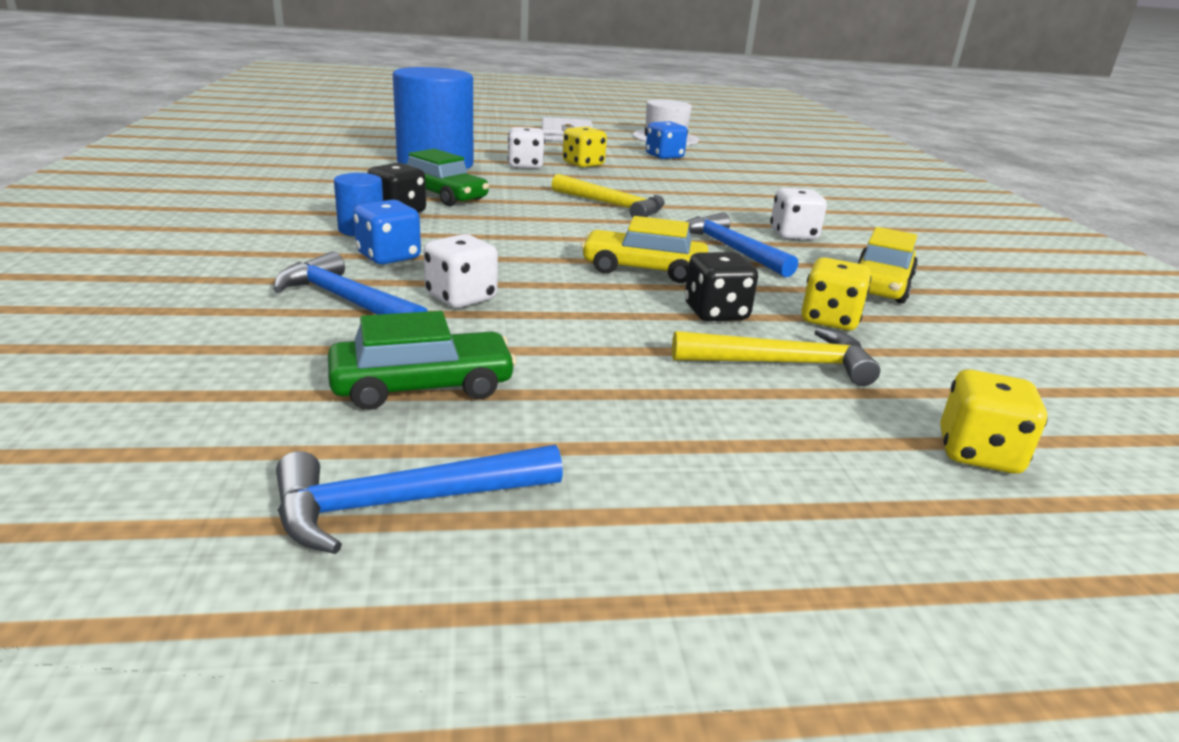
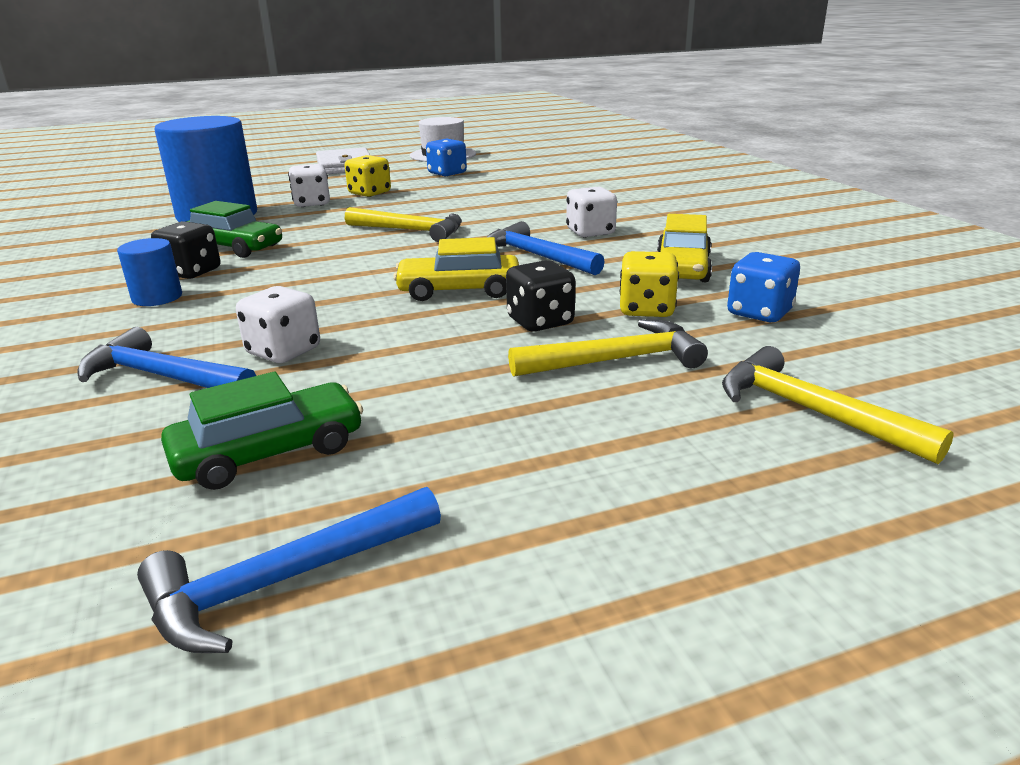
camera: 10 degrees left, 0 degrees up
(389, 257) = (195, 321): blue dice -> blue dice (759, 313)
(978, 453) = (812, 412): yellow dice -> yellow hammer

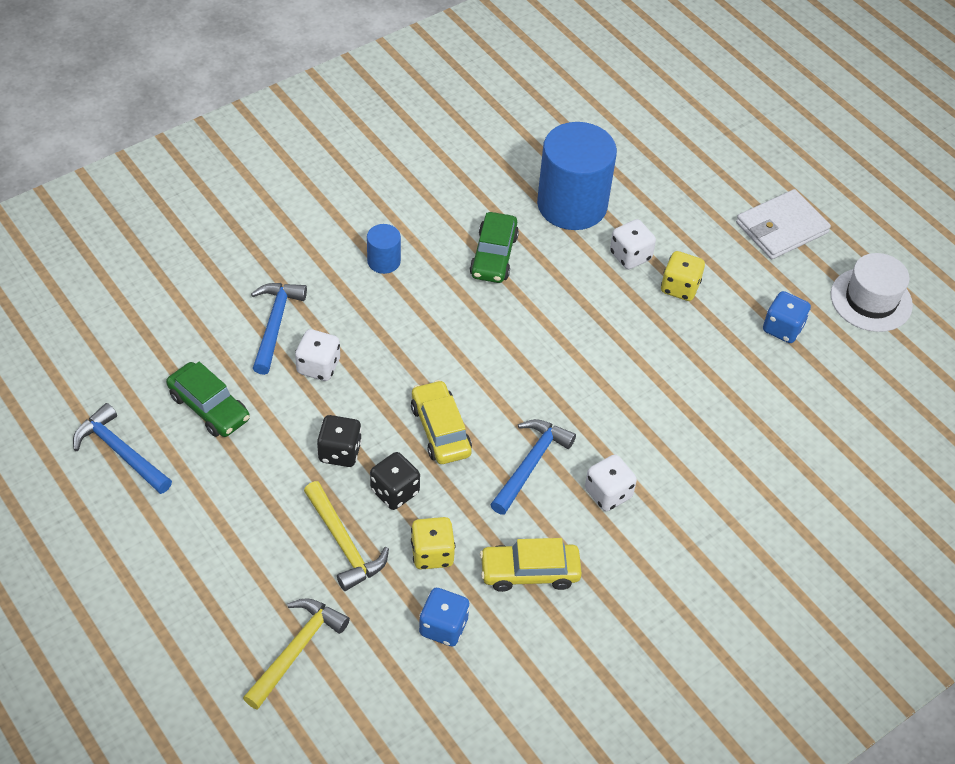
camera: 70 degrees right, 25 degrees up
(191, 272) = (434, 256): black dice -> black dice (340, 452)
(410, 231) = (571, 357): yellow hammer -> none

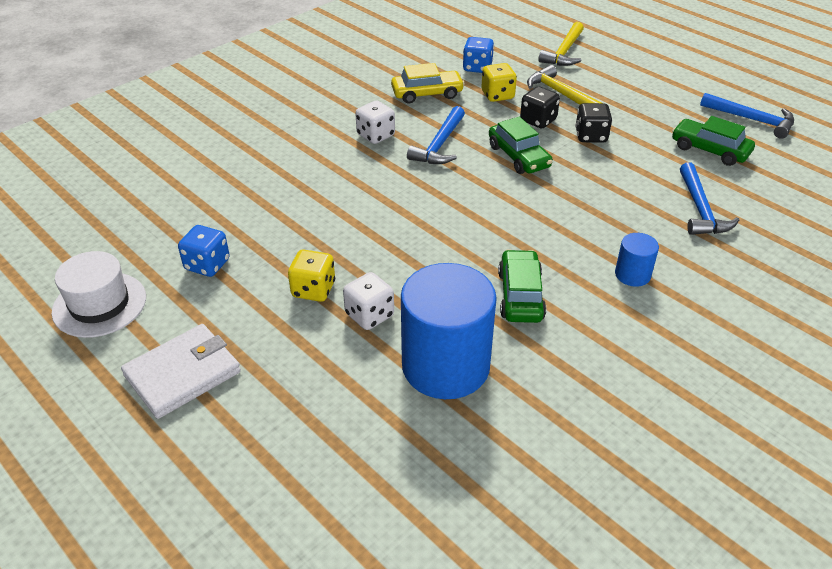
camera: 175 degrees right, 10 degrees down
(318, 366) = (641, 184): white dice -> none
(440, 430) = (518, 156): yellow car -> green car

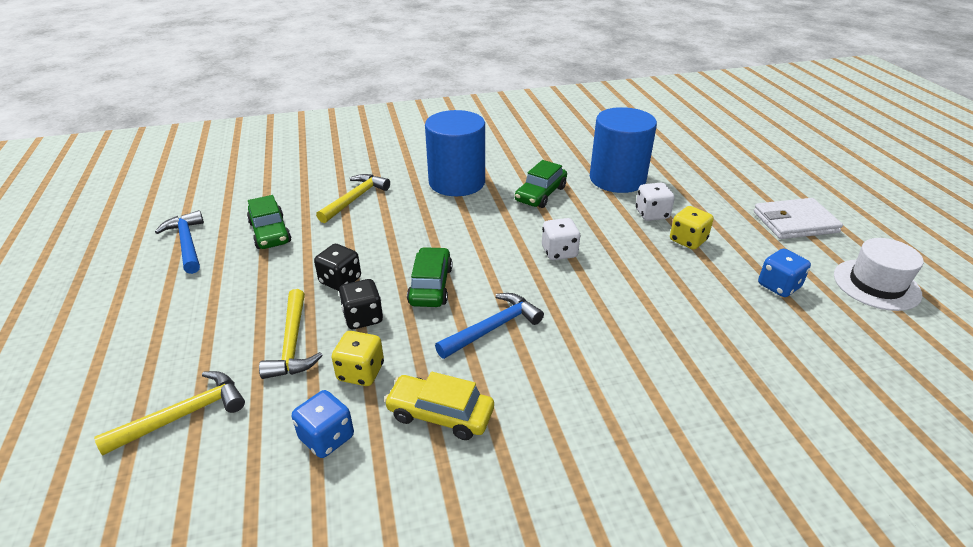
camera: 150 degrees left, 5 degrees down
(375, 135) = (554, 369): white dice -> white dice (559, 252)
(632, 274) = (457, 182): blue cylinder -> blue cylinder, size x2.21
(700, 209) = (355, 199): blue hammer -> yellow hammer

